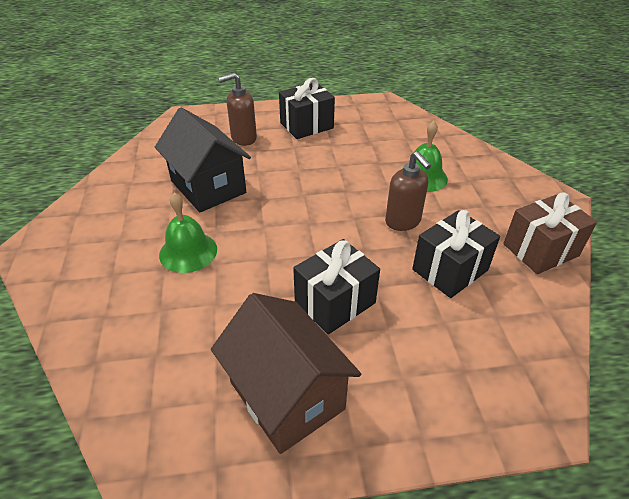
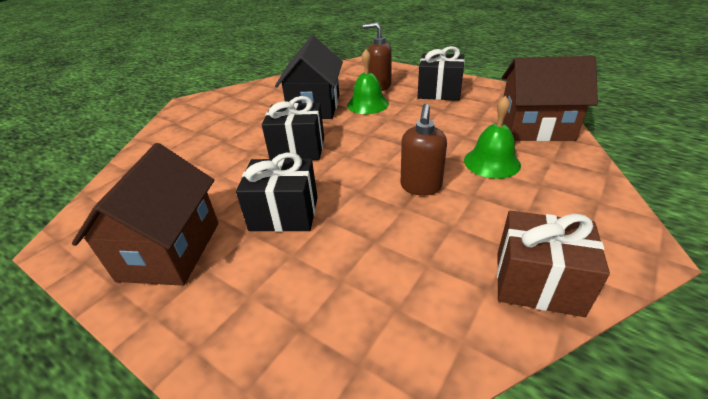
camera: 45 degrees right, 5 degrees down
(188, 252) = (249, 137): green bell -> green bell (367, 104)
(416, 133) = (535, 128): none -> brown house
(450, 270) = (408, 244): black gift -> black gift (298, 149)

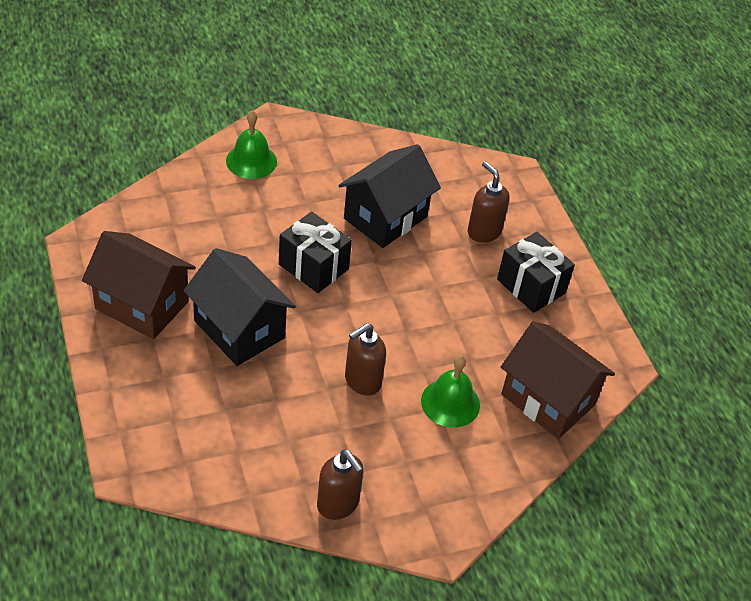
camera: 30 degrees right, 10 degrees up
(170, 250) = (142, 305): brown house -> brown house turned 75 degrees clockwise
(284, 213) = (239, 329): black gift -> black house
(367, 104) = (439, 251): green bell -> green bell (251, 161)
(537, 283) = (338, 504): brown gift -> brown soap dispenser

